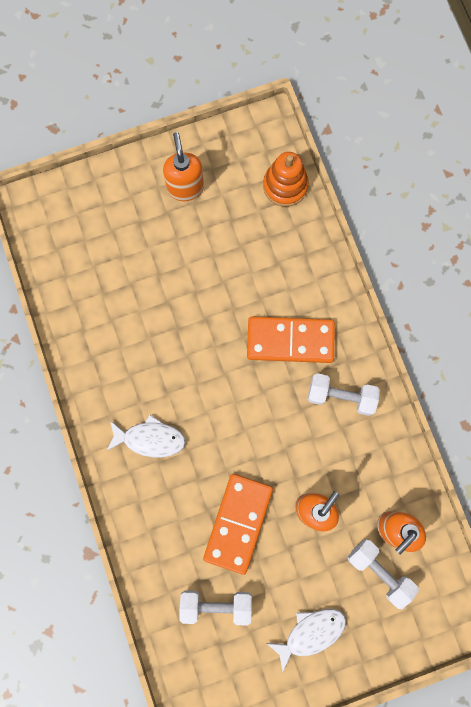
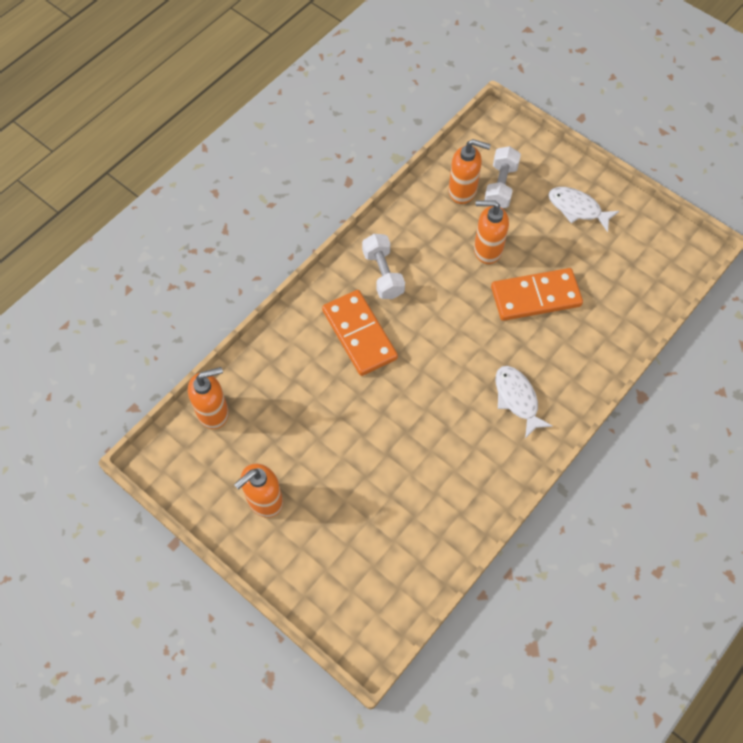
camera: 120 degrees left, 15 degrees down
(216, 605) = (607, 280): white dumbbell -> none
(285, 186) = (213, 412): orange stacking toy -> orange soap dispenser

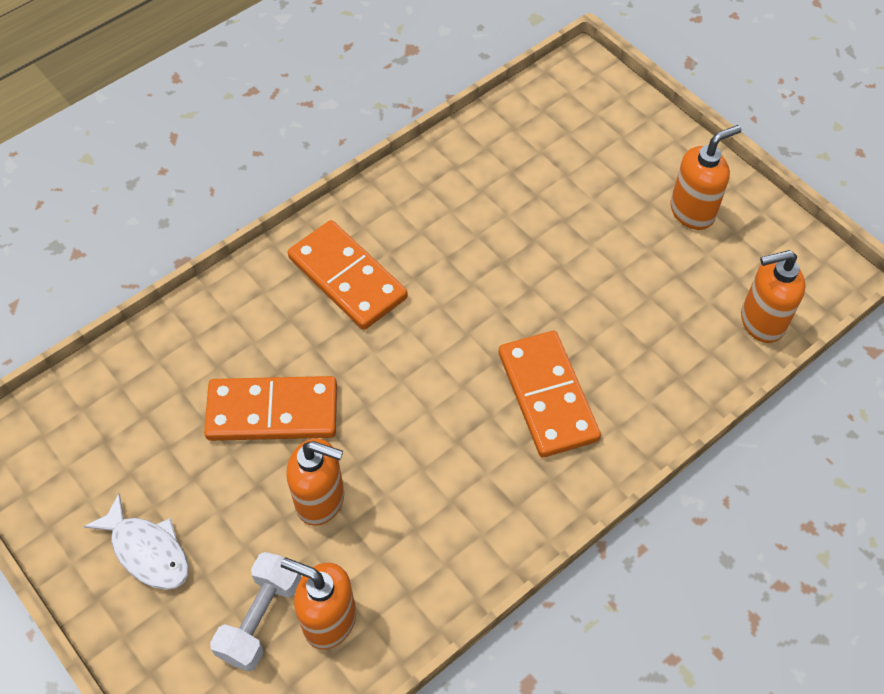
camera: 170 degrees left, 5 degrees down
(383, 274) = (496, 485): white dumbbell -> none
(517, 399) = (347, 278): white fish -> orange domino

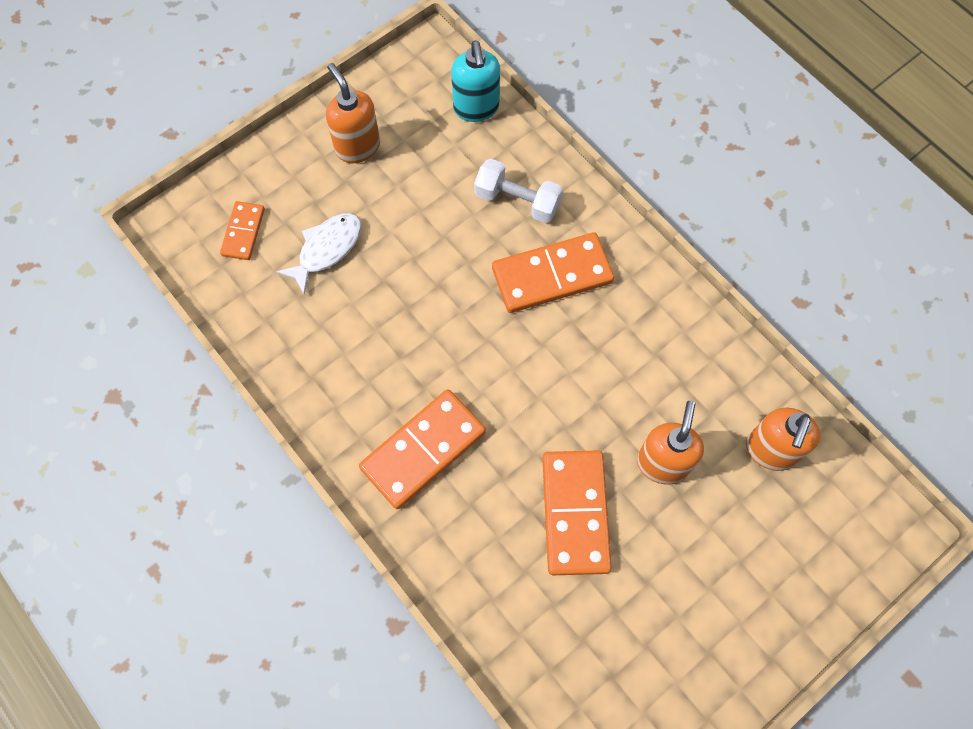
camera: 90 degrees left, 10 degrees up
(147, 551) = (723, 617): white fish -> white fish (327, 249)
(260, 618) = (775, 508): white dumbbell -> white dumbbell (517, 201)
(580, 124) = (243, 232): none -> orange domino
(761, 322) = (476, 108): orange soap dispenser -> turquoise soap dispenser

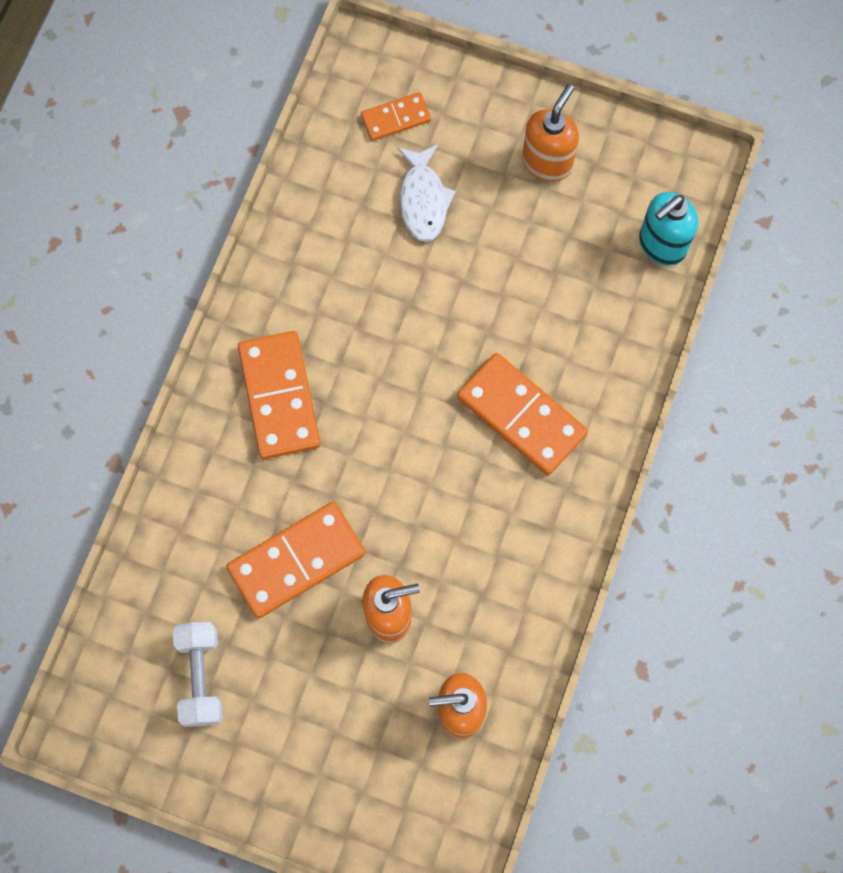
camera: 60 degrees right, 5 degrees up
(327, 249) = (423, 200): white fish -> white fish turned 75 degrees clockwise
(423, 450) = (280, 396): orange domino -> orange domino turned 60 degrees clockwise
(517, 201) = (582, 340): white dumbbell -> white dumbbell (201, 677)

